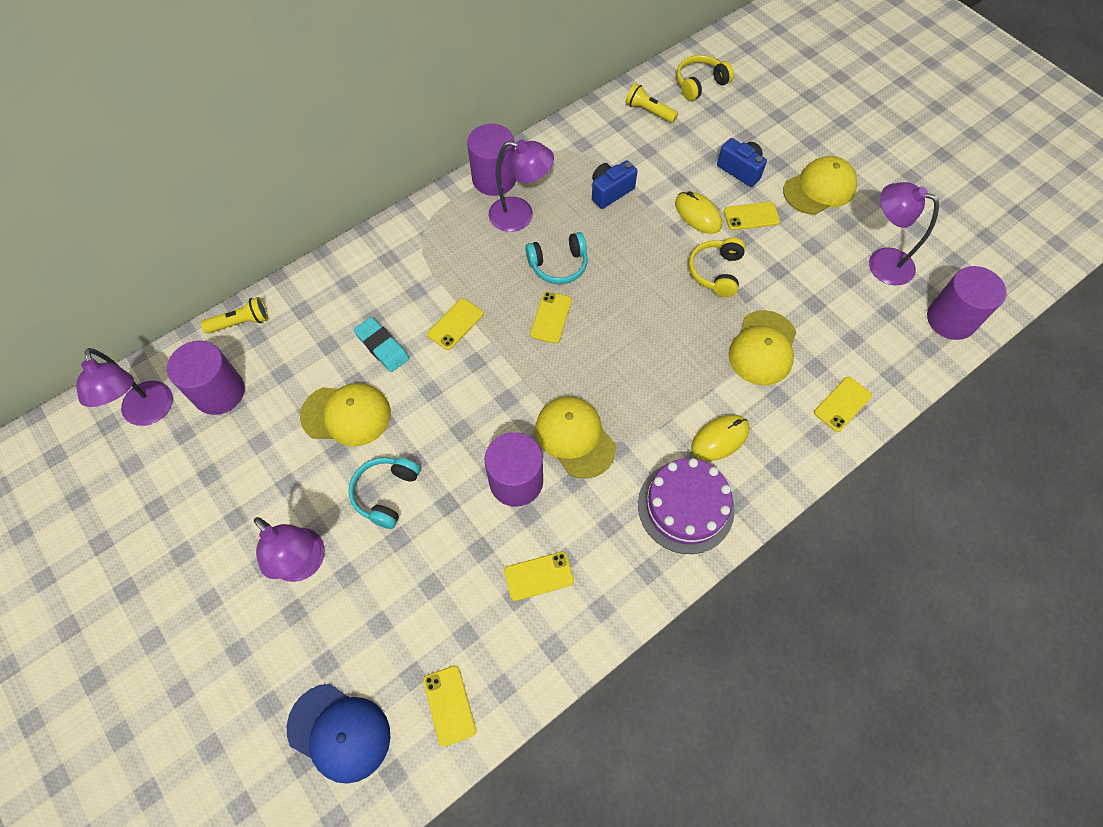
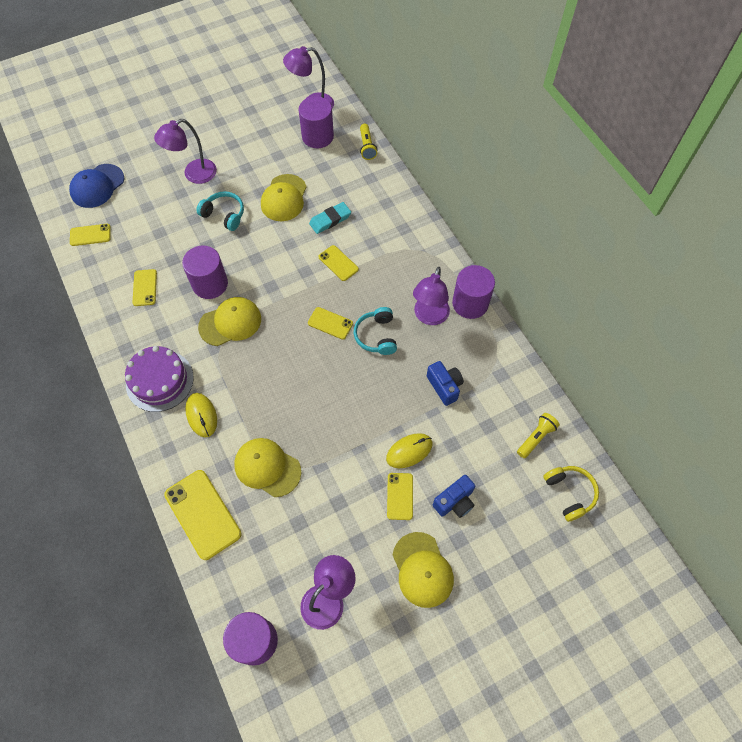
camera: 100 degrees right, 0 degrees up
(716, 272) = (347, 450): yellow headphones -> none
(842, 404) = (202, 514): yellow phone -> yellow phone, size x1.77

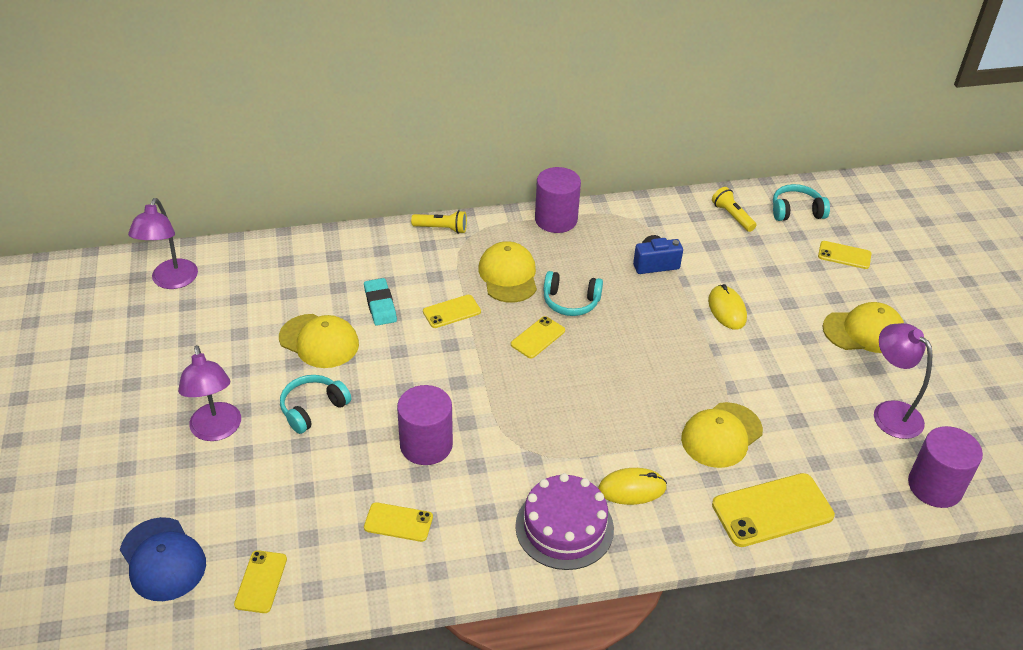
camera: 75 degrees left, 20 degrees down
(230, 322) = (499, 434): yellow cap -> yellow cap (508, 275)
(317, 136) = (232, 287): purple cylinder -> none
(367, 147) = (281, 246): yellow flashlight -> yellow flashlight (442, 228)
(400, 496) = (779, 329): yellow phone -> yellow phone (844, 255)
(429, 317) = (561, 254): purple lamp -> none
(454, 502) = (792, 290): blue camera -> none
(569, 493) = (796, 211): yellow headphones -> turquoise headphones

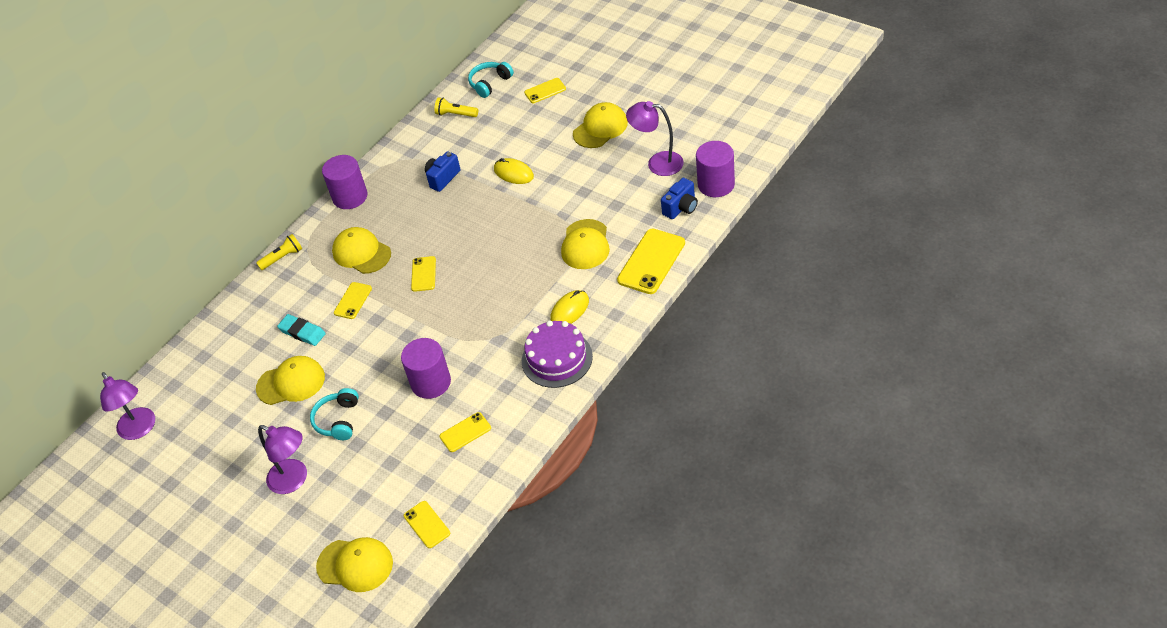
camera: 35 degrees left, 5 degrees up
(163, 559) = (355, 565): blue cap -> yellow cap
(570, 302) = (418, 238): turquoise headphones -> none
(867, 480) = (681, 208): none -> blue camera

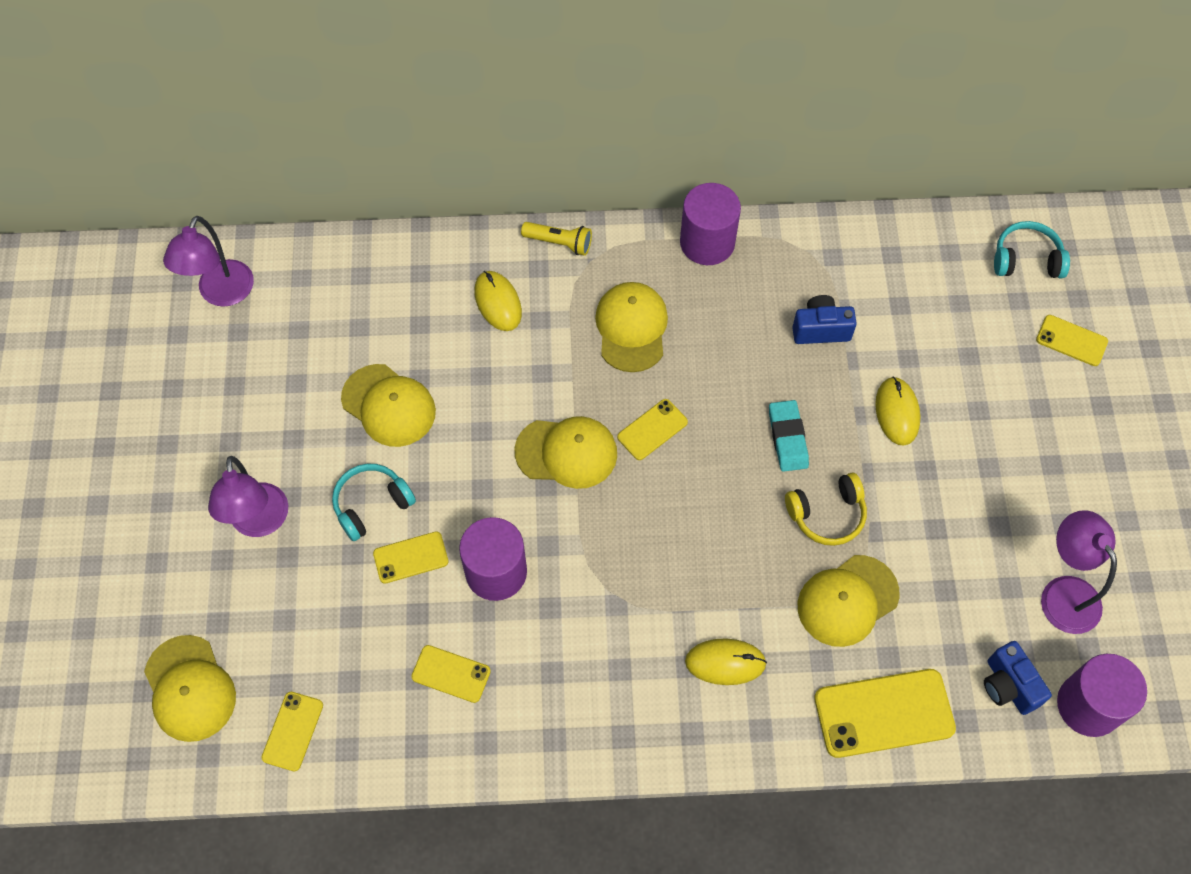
camera: 45 degrees right, 15 degrees up
(286, 302) = (498, 302): none -> yellow mouse
(302, 332) = (467, 358): turquoise eraser -> turquoise eraser (787, 438)
(353, 301) = (553, 378): yellow phone -> yellow phone (411, 557)
(456, 114) = (938, 260): yellow flashlight -> none
(536, 228) = (827, 514): none -> yellow headphones
(557, 358) = (637, 705): purple cake -> none
(600, 128) = (1064, 466): yellow cap -> yellow cap (566, 452)
(681, 208) = (1008, 686): blue camera -> blue camera turned 60 degrees clockwise

